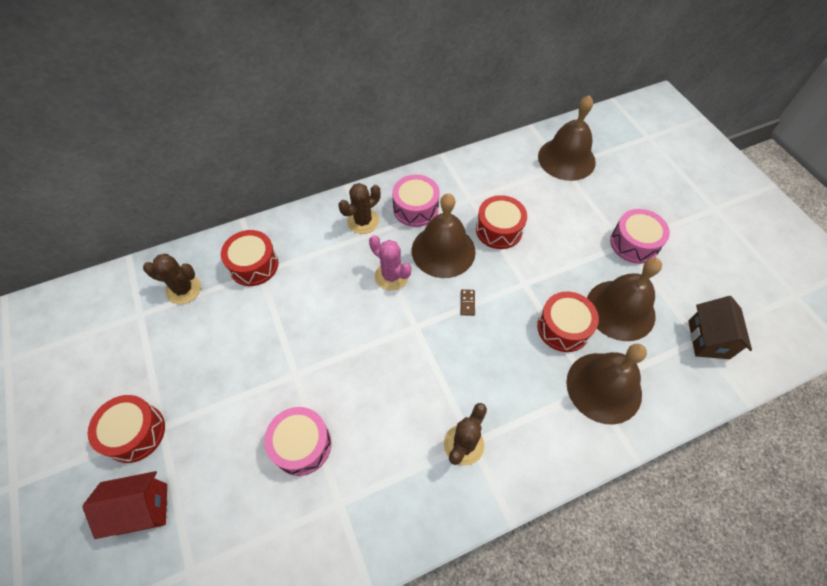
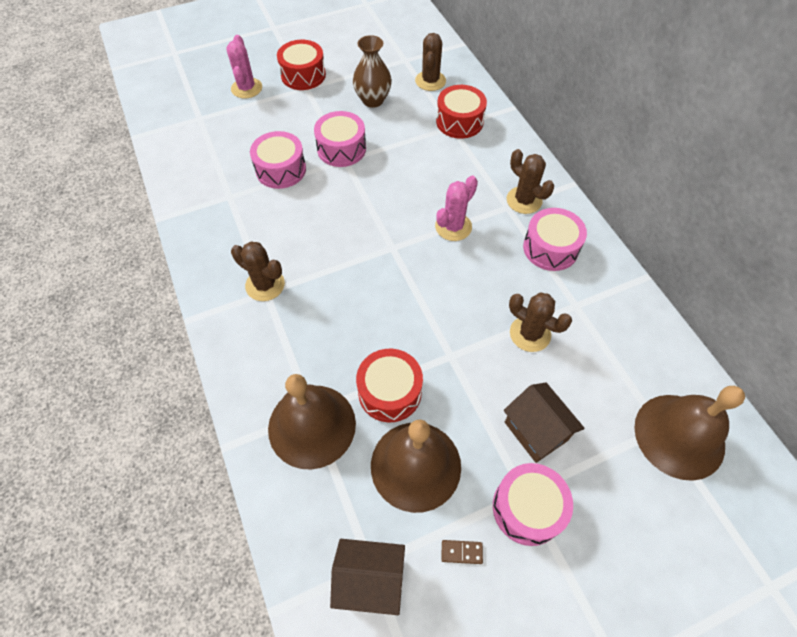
camera: 90 degrees right, 0 degrees up
(142, 509) = (246, 88): red house -> pink cactus
(202, 348) = (373, 100): none -> brown vase
(277, 379) = (341, 149): none -> pink drum
(443, 250) = (491, 274): brown bell -> none
(467, 303) = (422, 295): brown domino -> brown domino (461, 552)
(499, 230) = (530, 334): red drum -> brown cactus
(578, 234) = (535, 431): none -> brown house

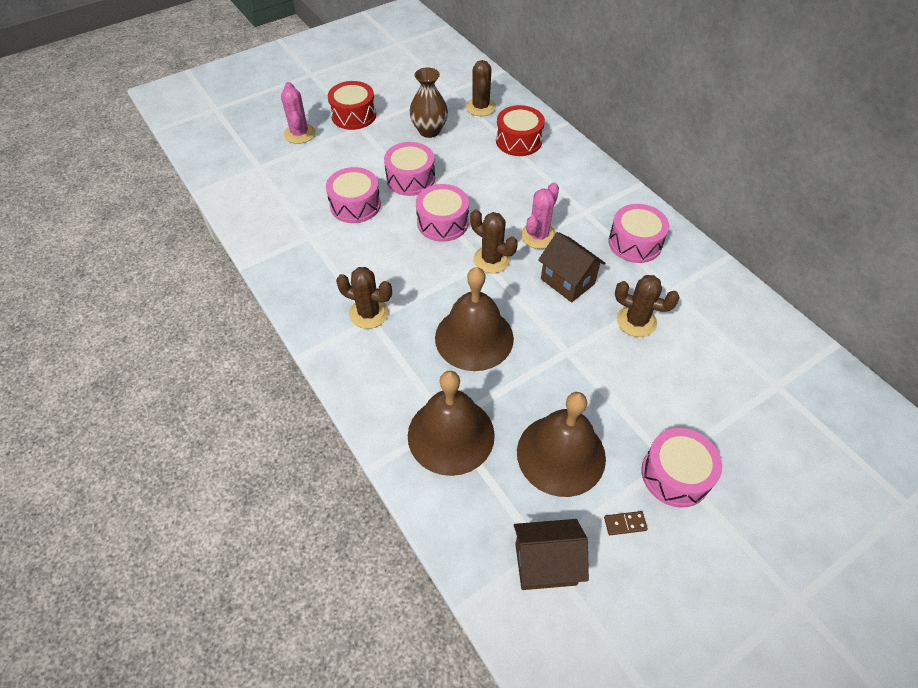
camera: 10 degrees left, 5 degrees down
(361, 199) = (442, 222): none -> pink drum
(390, 392) = (518, 392): red drum -> none
(524, 200) = (598, 204): brown cactus -> brown cactus (491, 259)
(535, 431) = (664, 406): brown house -> brown house (567, 281)
(679, 436) = (794, 389): brown bell -> brown bell (474, 338)

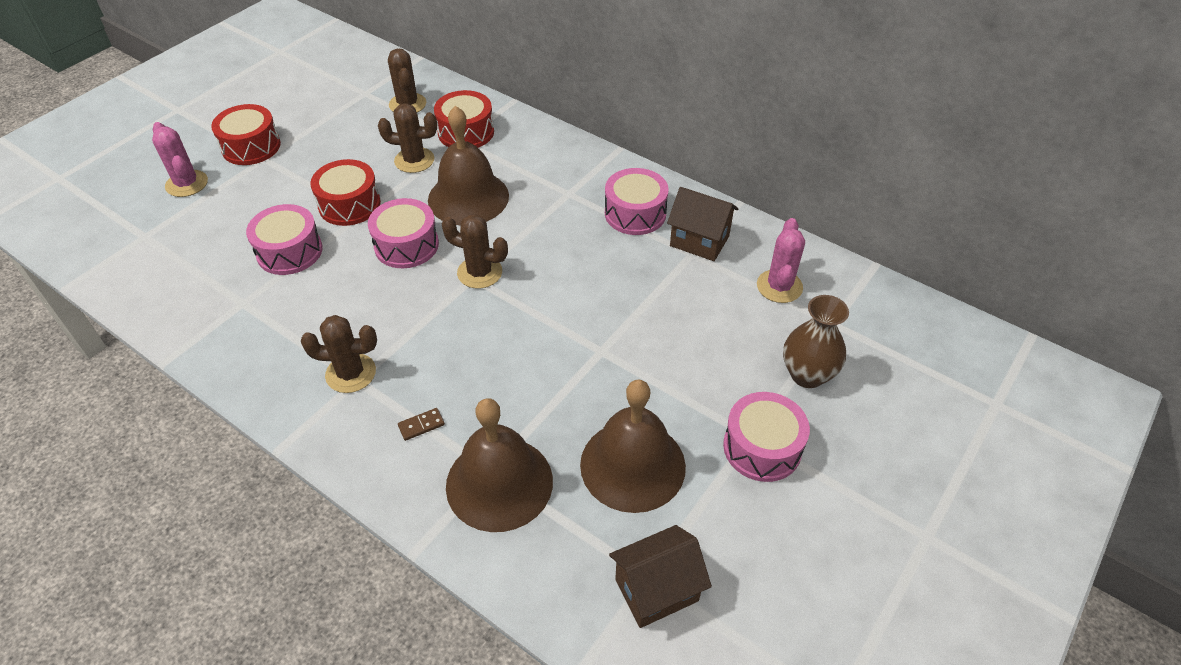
camera: 20 degrees left, 5 degrees down
(410, 179) = (349, 204): pink drum -> red drum
(429, 131) = (354, 144): brown vase -> brown vase (807, 374)
(474, 338) = (489, 365): brown bell -> brown bell (468, 197)
(538, 236) = (525, 232): pink cactus -> pink cactus (779, 286)
(567, 281) = (575, 274): brown house -> brown house (699, 241)
(625, 523) = (727, 517): brown domino -> brown domino (421, 425)
(636, 321) = (665, 297): brown cactus -> brown cactus (414, 160)

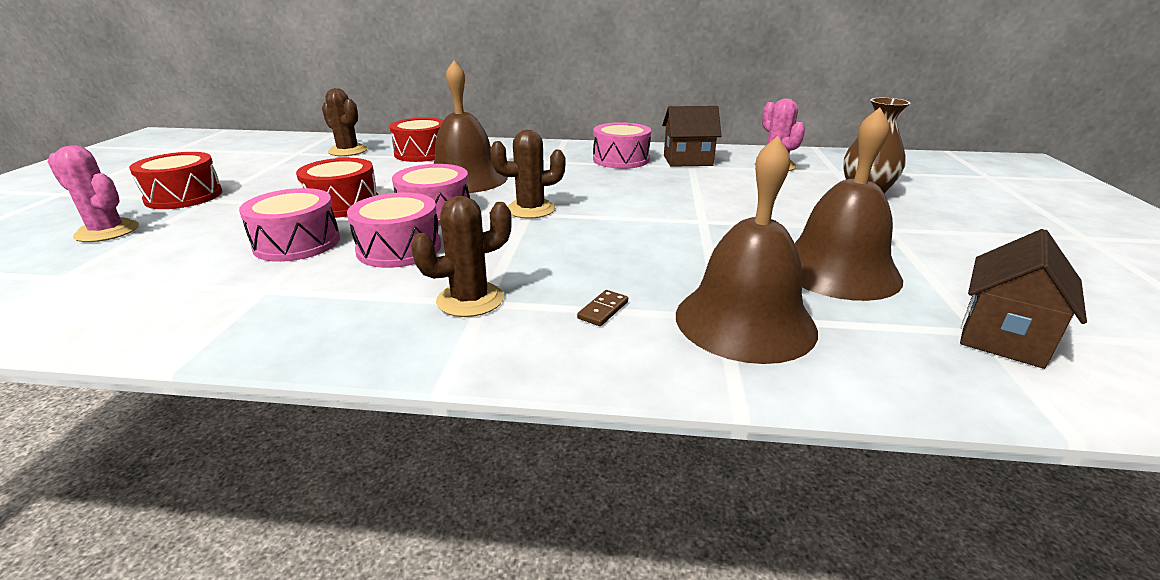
camera: 30 degrees left, 20 degrees down
(414, 160) = (387, 172): brown cactus -> none
(762, 447) = (906, 231): pink drum -> pink drum (399, 248)

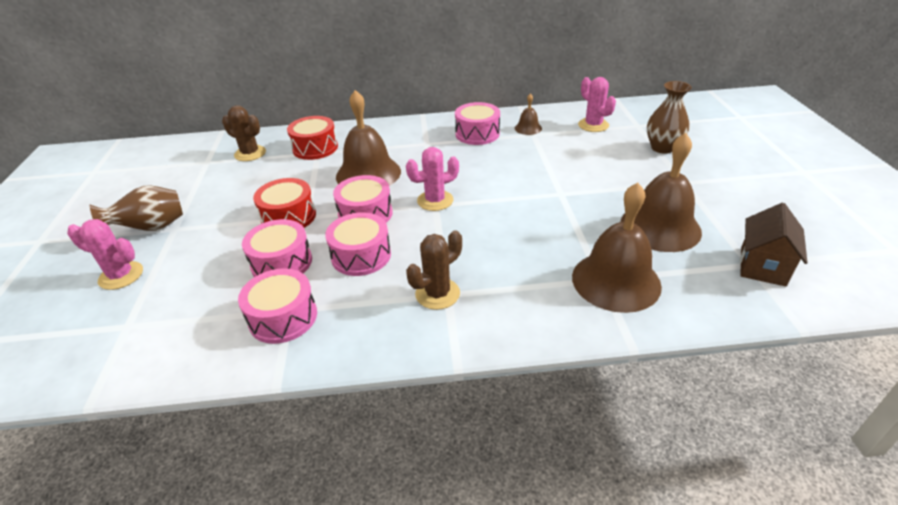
camera: 10 degrees left, 10 degrees up
(184, 196) = (151, 228): red drum -> brown vase
(249, 296) = (283, 317): none -> pink drum
(530, 209) = (435, 200): brown cactus -> pink cactus
(603, 310) = (527, 287): brown domino -> none
(687, 160) = (528, 128): brown house -> brown bell

